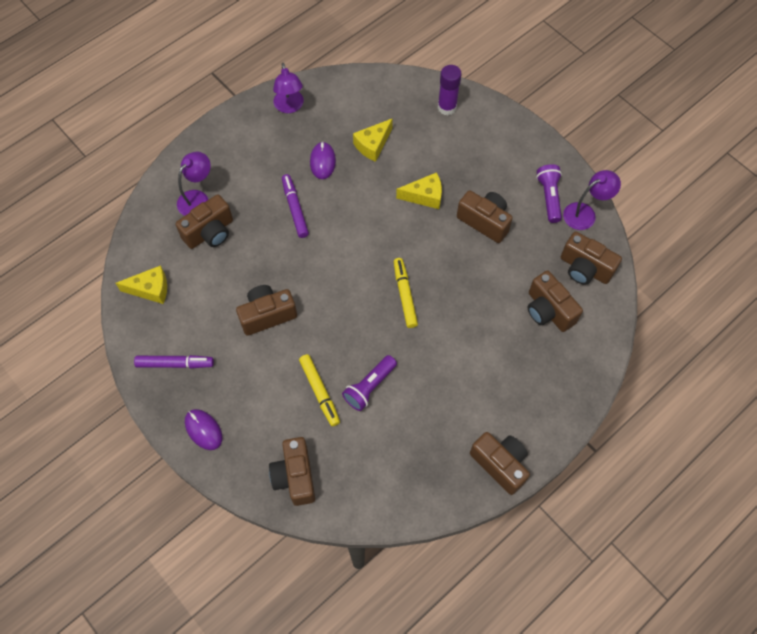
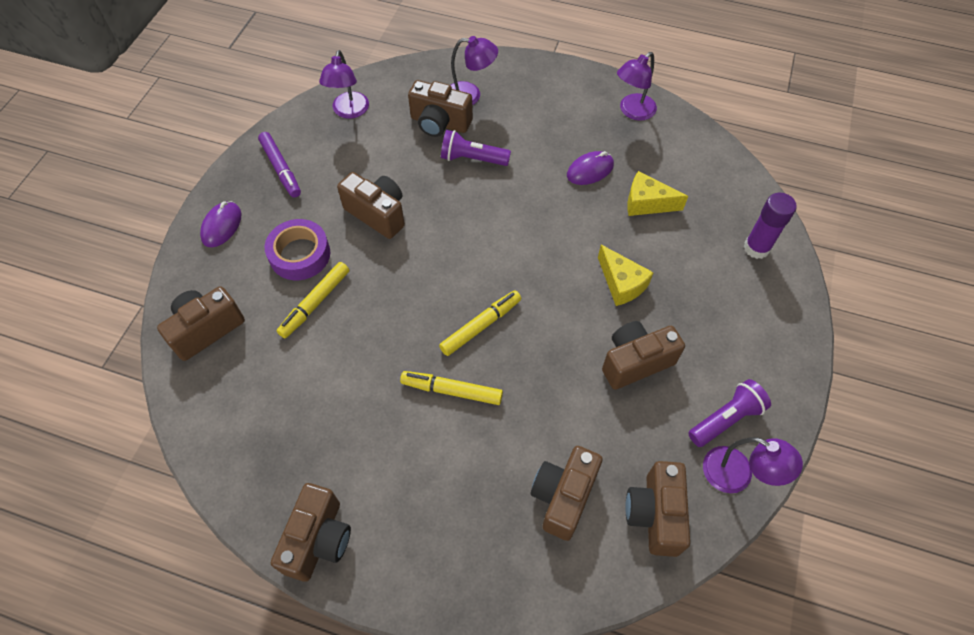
camera: 60 degrees right, 5 degrees down
(150, 289) = (349, 111): yellow cheese -> purple lamp
(269, 384) = (300, 254): none -> purple tape
(295, 208) = (516, 175): purple marker -> none
(369, 387) = (346, 347): purple flashlight -> purple flashlight (472, 159)
(442, 336) = (451, 390): none -> yellow marker
(484, 221) = (635, 362): brown camera -> brown camera turned 120 degrees counterclockwise

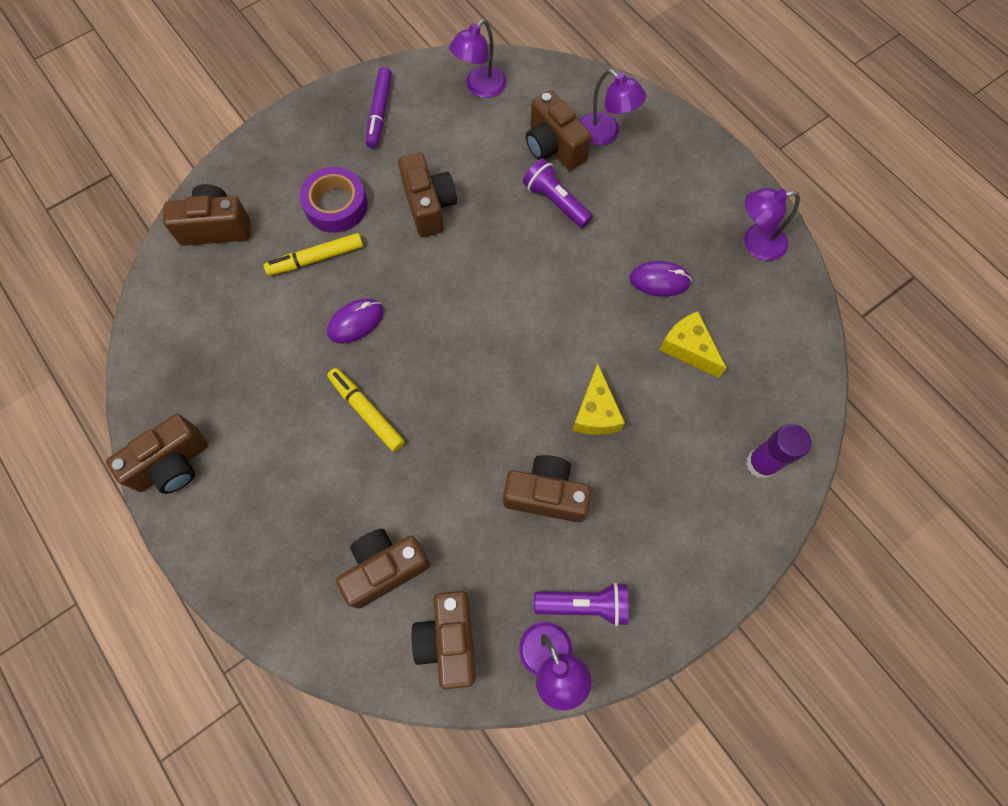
camera: 35 degrees right, 10 degrees up
(222, 226) = (293, 139): purple mouse -> purple mouse (356, 322)
(481, 326) = (436, 369): yellow marker -> none
(655, 514) = (449, 640): brown camera -> brown camera turned 45 degrees counterclockwise

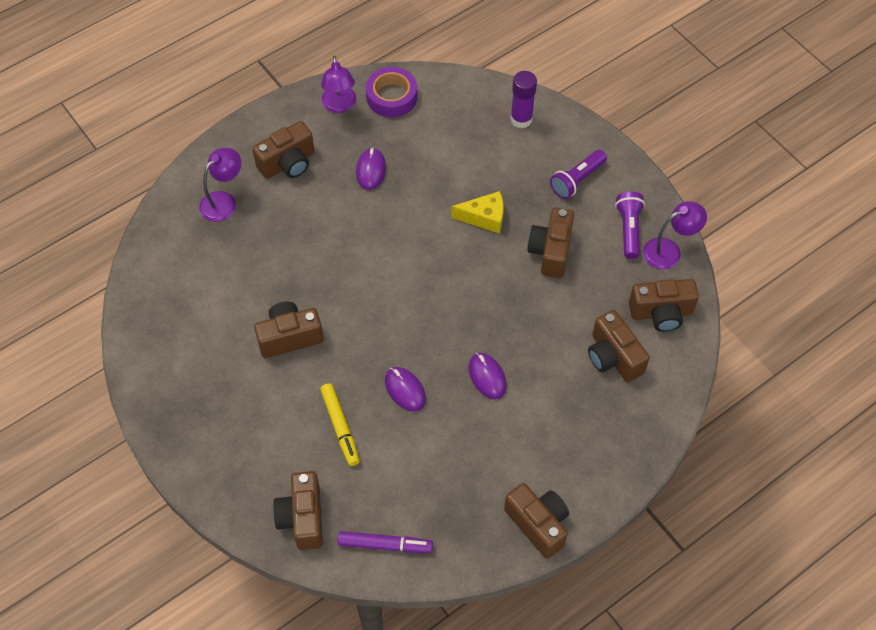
camera: 90 degrees left, 10 degrees down
(336, 205) = (284, 414): purple tape -> purple tape (391, 97)
(366, 411) = (487, 377): yellow marker -> purple mouse
(379, 112) = (180, 383): purple marker -> purple marker (385, 545)
(480, 88) = (160, 298): purple lamp -> none
(553, 147) = (234, 240): brown camera -> brown camera (288, 163)
(555, 201) = (291, 240): purple flashlight -> purple flashlight (577, 180)
(688, 348) = (430, 156): yellow cheese -> none

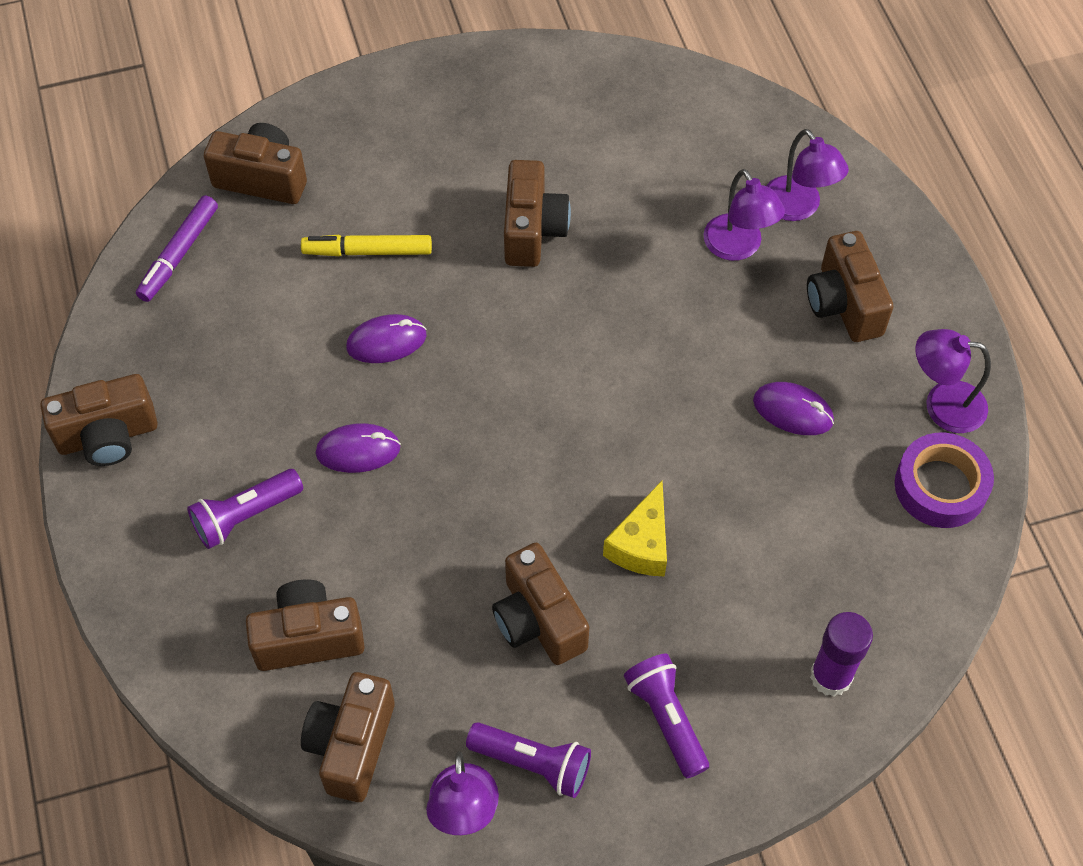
camera: 110 degrees right, 0 degrees up
(265, 224) = (738, 247): none -> purple lamp
(550, 251) = (538, 620): brown camera -> brown camera turned 150 degrees counterclockwise
(556, 421) = (245, 516): none -> purple flashlight

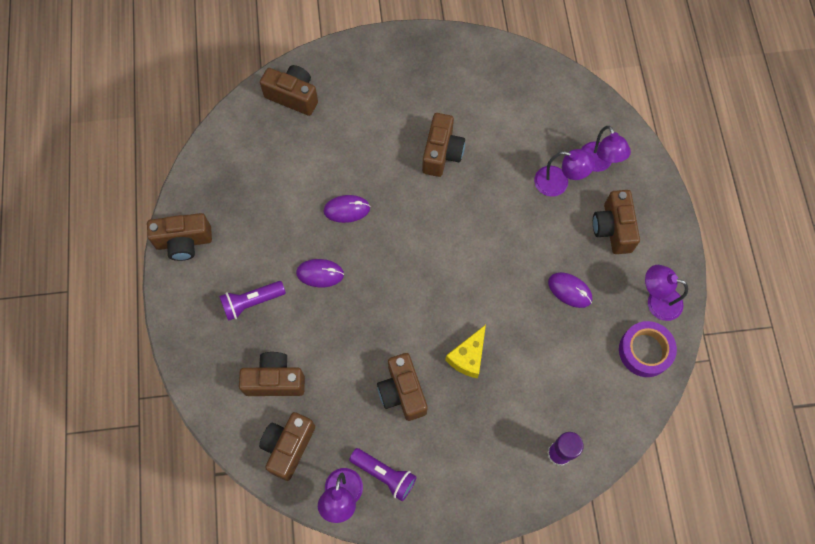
camera: 10 degrees right, 10 degrees up
(179, 254) = (239, 136): purple marker -> none
(367, 251) = (345, 151): yellow marker -> none
(666, 718) = (462, 462): purple flashlight -> none
(738, 247) = (558, 183): purple lamp -> purple lamp turned 60 degrees counterclockwise

